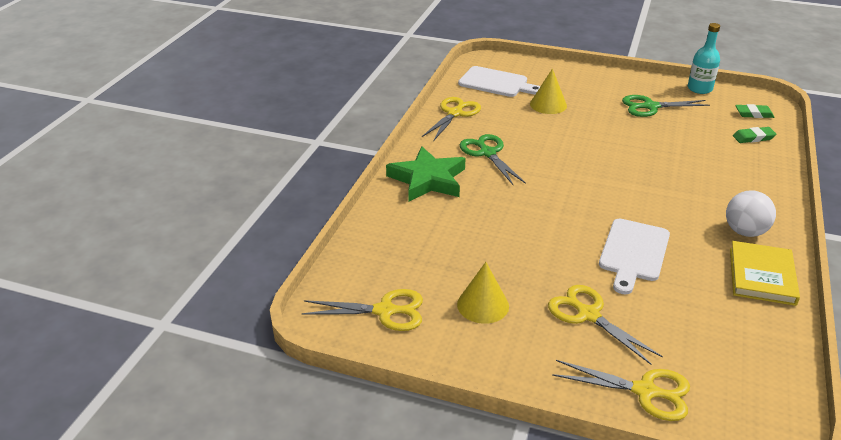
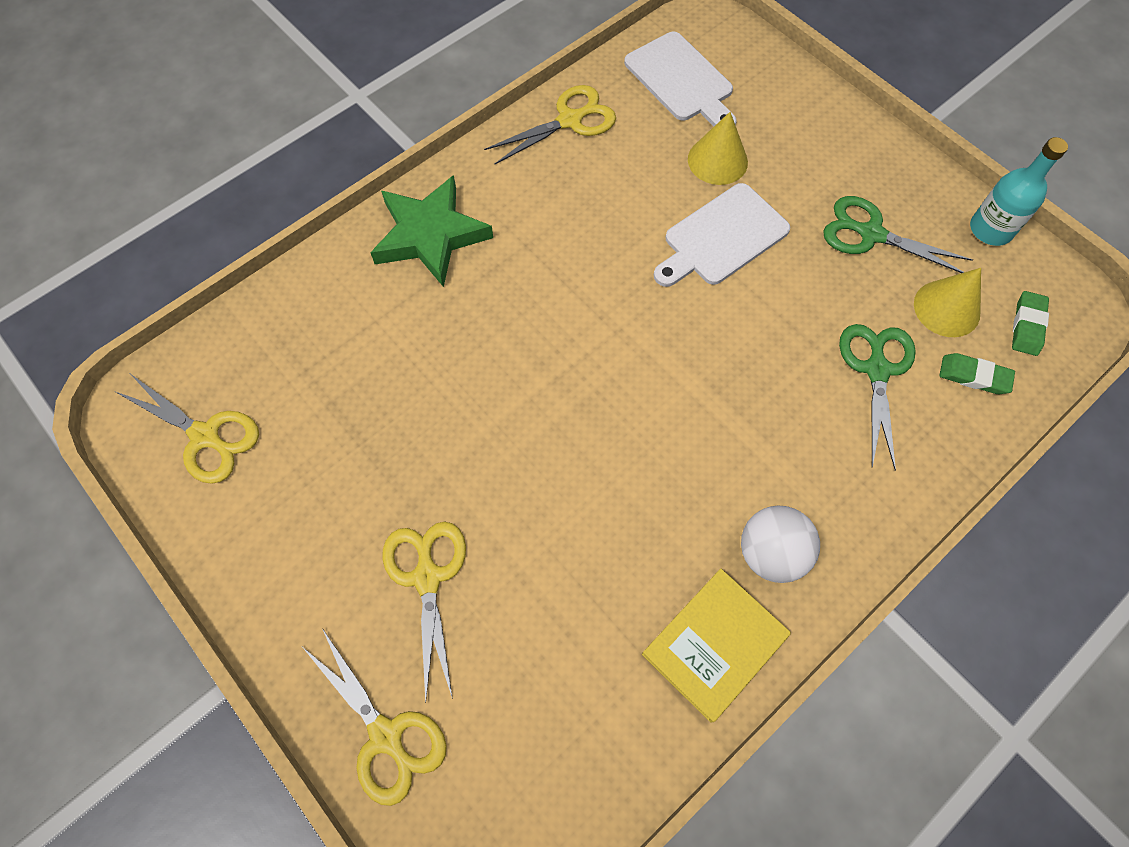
camera: 30 degrees right, 30 degrees up
(483, 305) = (319, 489): yellow cone -> yellow cone (947, 308)
(487, 153) = (548, 221): green scissors -> green scissors (876, 369)
(633, 253) = (579, 506): white cutting board -> white cutting board (722, 237)
(754, 114) = (1027, 326): green eraser -> green eraser turned 75 degrees clockwise

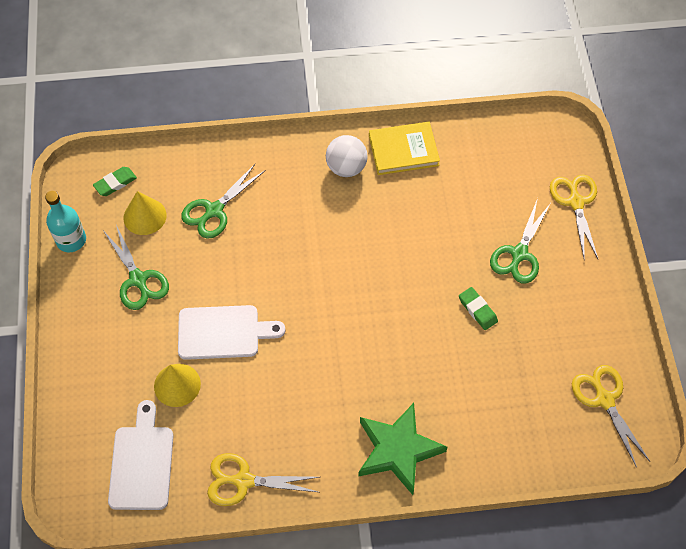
camera: 145 degrees left, 5 degrees down
(427, 577) = (519, 254): yellow scissors -> green scissors
(974, 376) = (170, 178): green eraser -> green eraser (477, 310)

